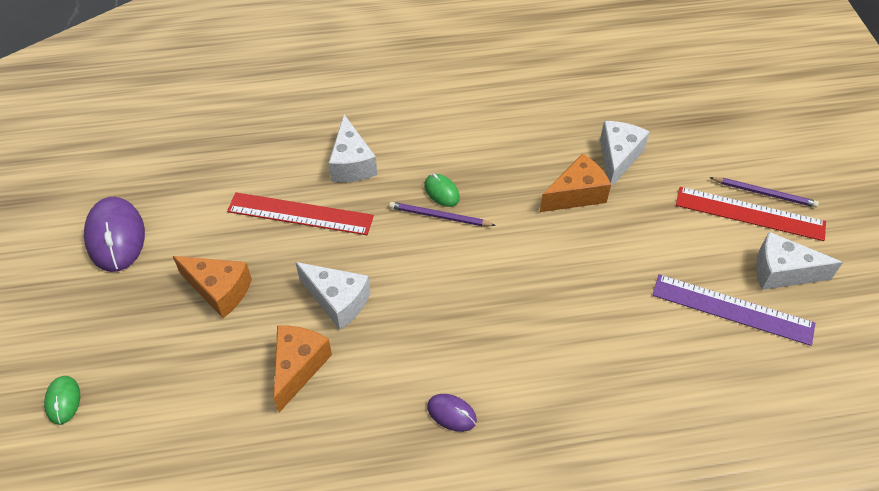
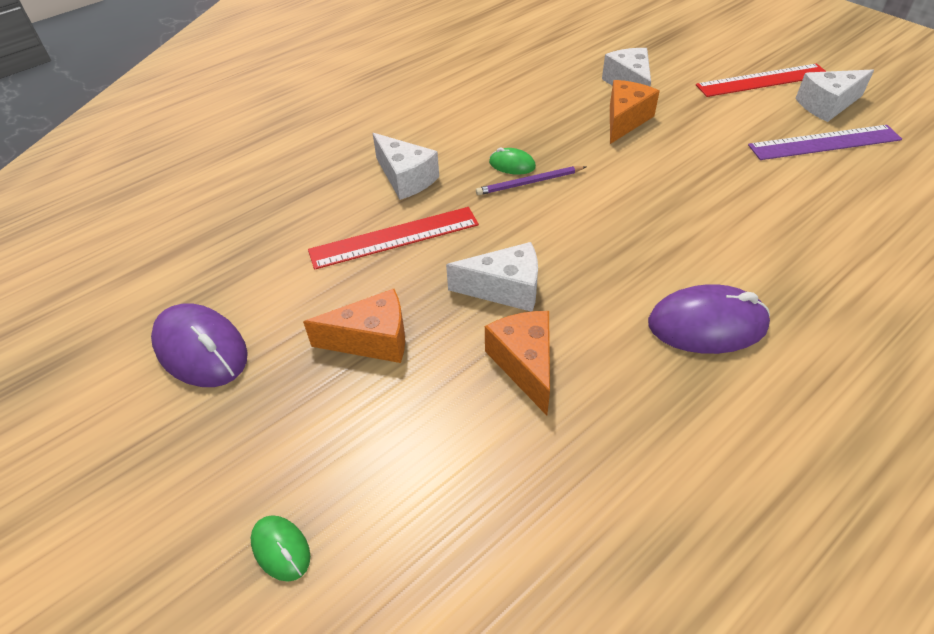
camera: 30 degrees left, 5 degrees down
(451, 413) = (707, 324): purple mouse -> purple mouse, size x1.95
(764, 193) = (757, 65): purple pencil -> none

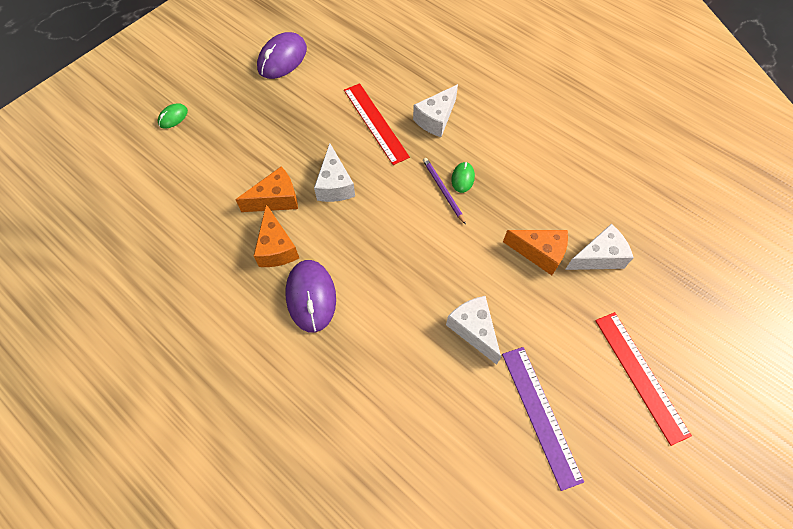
camera: 80 degrees right, 15 degrees up
(372, 340) = (291, 127): orange cheese -> orange cheese (276, 247)
(827, 105) = (608, 431): white cheese -> white cheese (473, 329)

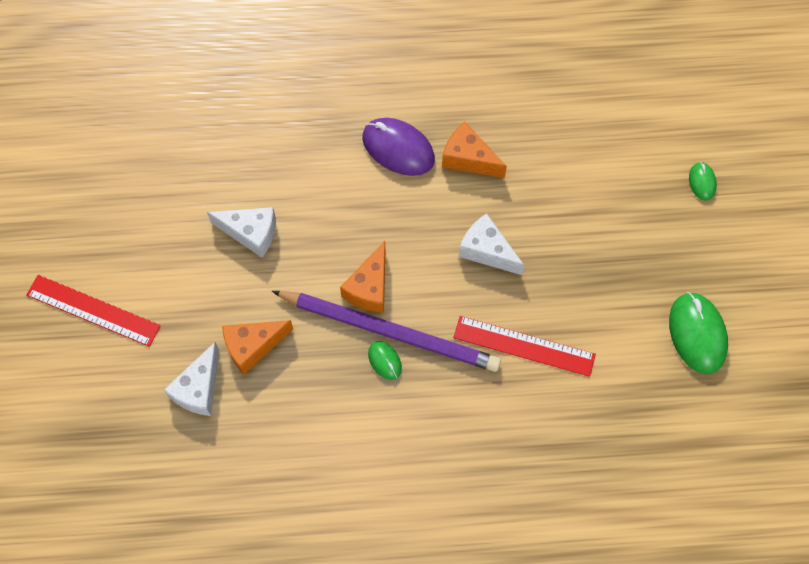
camera: 135 degrees right, 5 degrees up
(276, 199) = (518, 194): orange cheese -> orange cheese (369, 287)
(282, 59) = (697, 334): purple mouse -> green mouse
(436, 119) = (474, 405): white cheese -> none
(443, 190) = (390, 332): purple pencil -> purple pencil, size x2.29
(541, 415) = (149, 216): purple ruler -> none

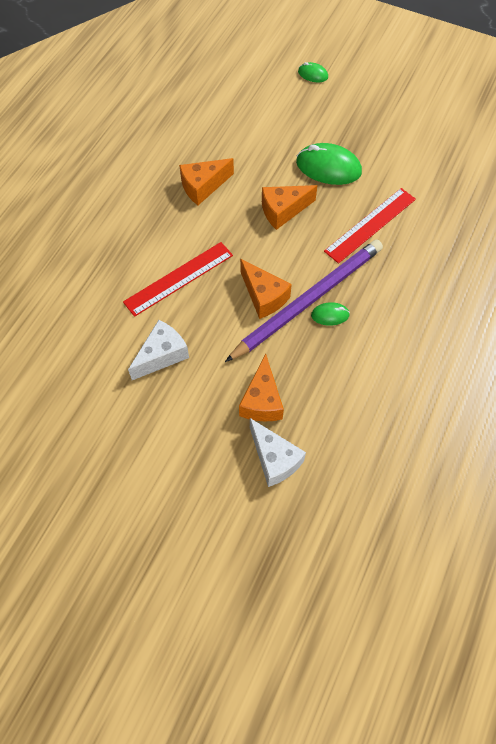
camera: 60 degrees left, 5 degrees down
(93, 310) = (148, 513): red ruler -> red ruler (179, 278)
(398, 148) = (162, 224): purple mouse -> none
(487, 251) = (283, 211): white cheese -> orange cheese
(697, 334) = (418, 129): green mouse -> green mouse (328, 167)

